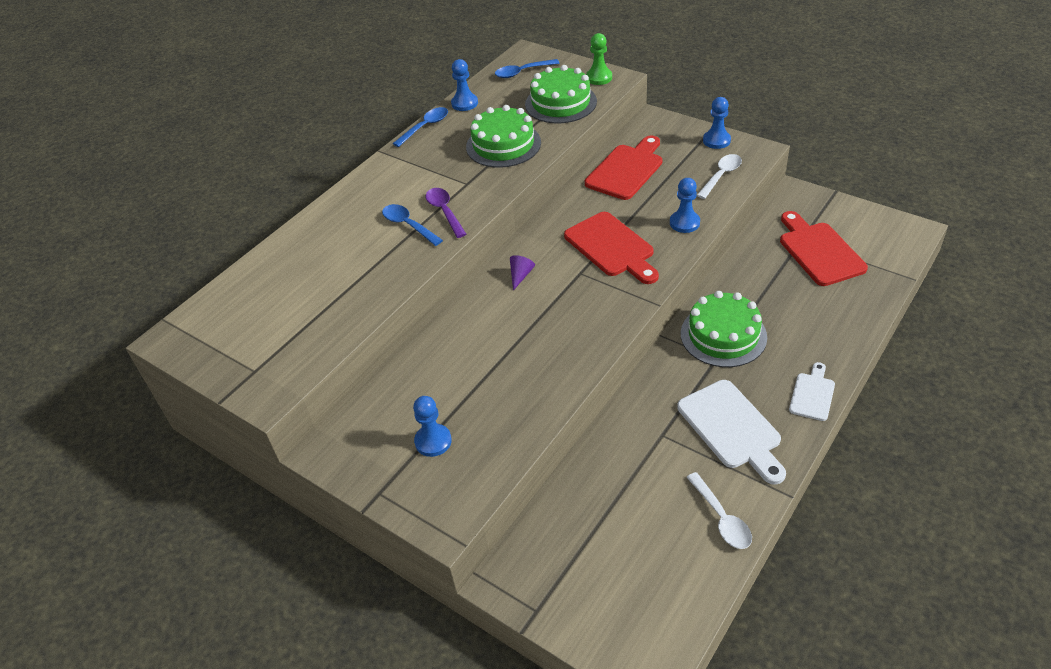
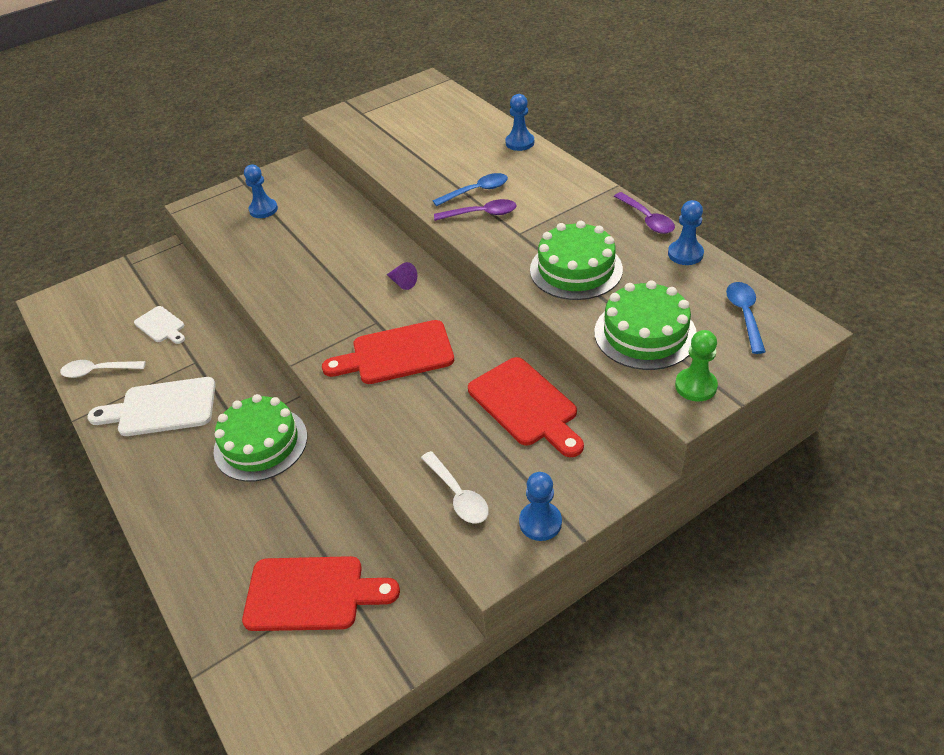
camera: 110 degrees right, 0 degrees up
(425, 127) = (647, 219): blue spoon -> purple spoon
(684, 223) = (393, 425): blue pawn -> blue pawn (520, 143)
(812, 394) = (141, 481): white cutting board -> white cutting board (161, 326)

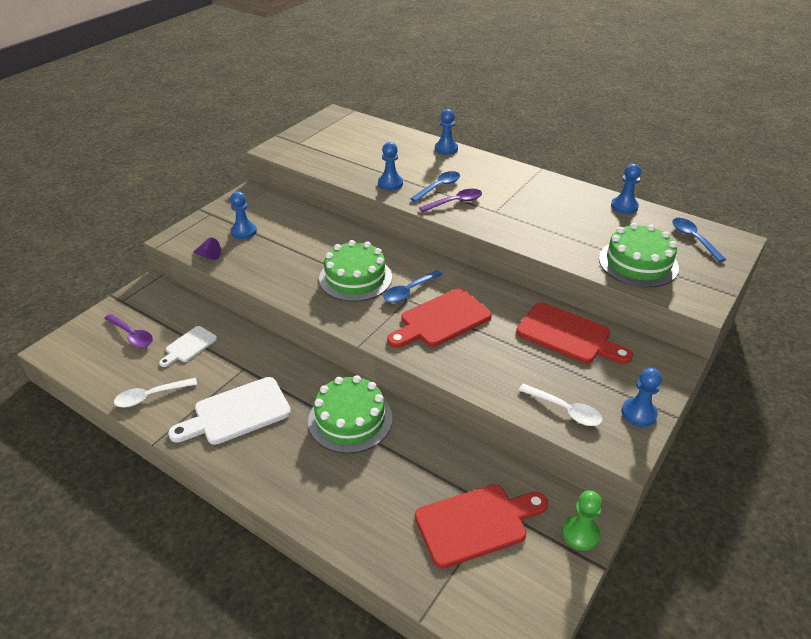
camera: 25 degrees left, 5 degrees down
(161, 326) = (189, 346): white cutting board -> white cutting board turned 105 degrees clockwise
(385, 312) = (409, 291): none -> blue spoon
(402, 282) = (407, 267): purple cone -> purple cone (209, 256)
(425, 178) = (390, 184): none -> blue pawn
(576, 269) = (556, 229): green cake -> green cake (355, 278)
(647, 219) = (580, 188): purple spoon -> purple spoon (132, 335)
(695, 386) = (698, 290): green pawn -> green pawn (580, 534)

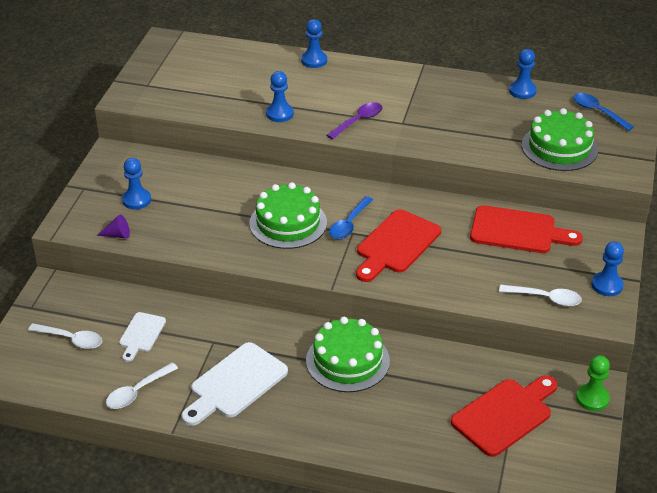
camera: 20 degrees left, 0 degrees up
(132, 335) = (71, 339): purple spoon -> white spoon
(438, 187) = (332, 107): blue spoon -> none

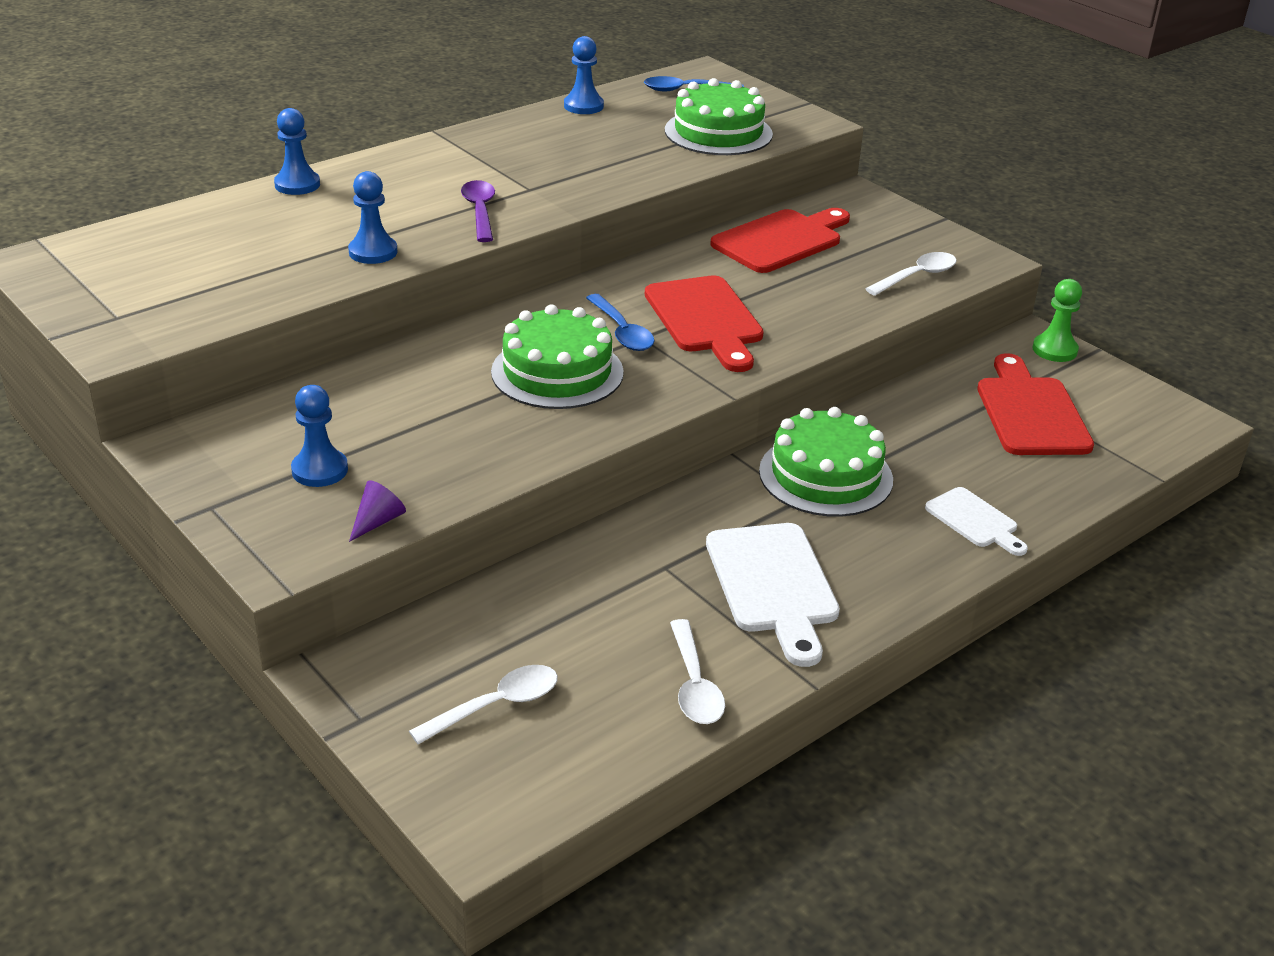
camera: 55 degrees left, 5 degrees down
(141, 334) = (571, 627): white cutting board -> white cutting board (974, 520)
(607, 285) = (935, 236): blue pawn -> none

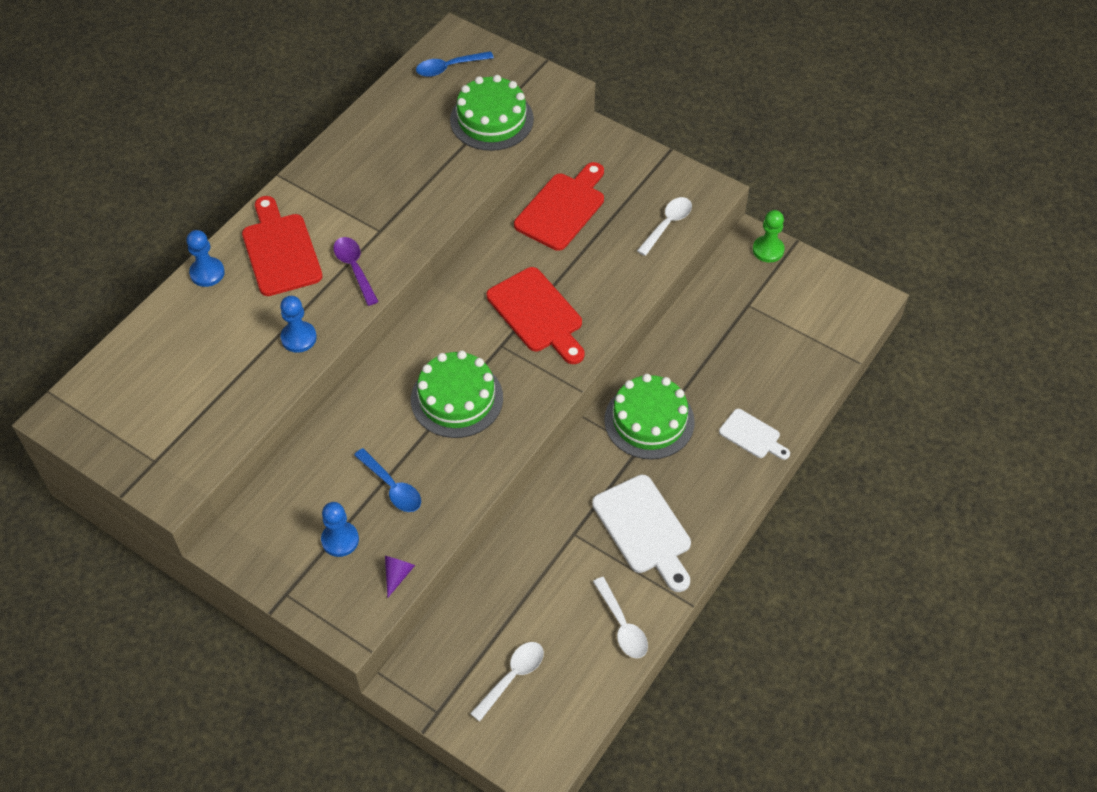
camera: 15 degrees left, 20 degrees up
(583, 106) = (379, 111): blue pawn -> none
(622, 332) = (485, 343): blue spoon -> blue spoon (392, 487)
(1030, 412) = (765, 320): red cutting board -> red cutting board (280, 251)

